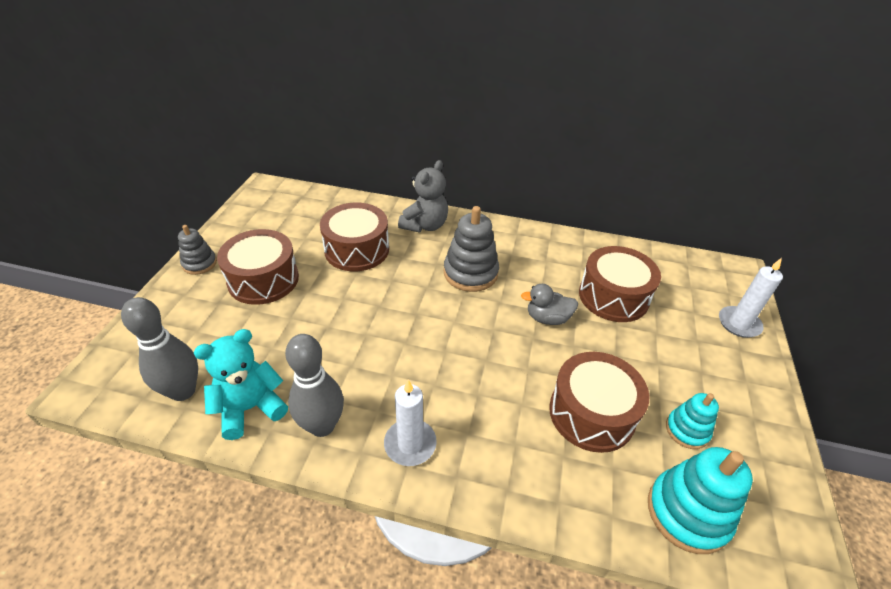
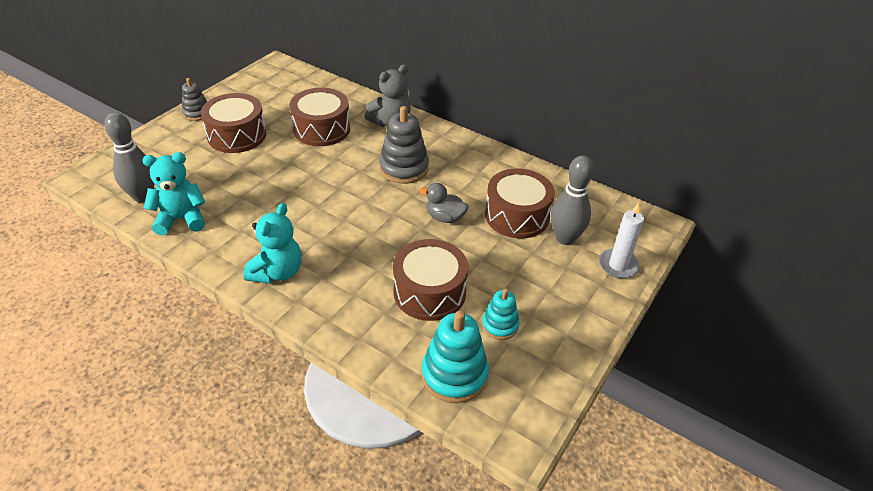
camera: 20 degrees right, 0 degrees up
(322, 425) = (223, 243): grey bowling pin -> grey bowling pin (565, 238)
(410, 444) = (277, 272): white candle -> turquoise teddy bear

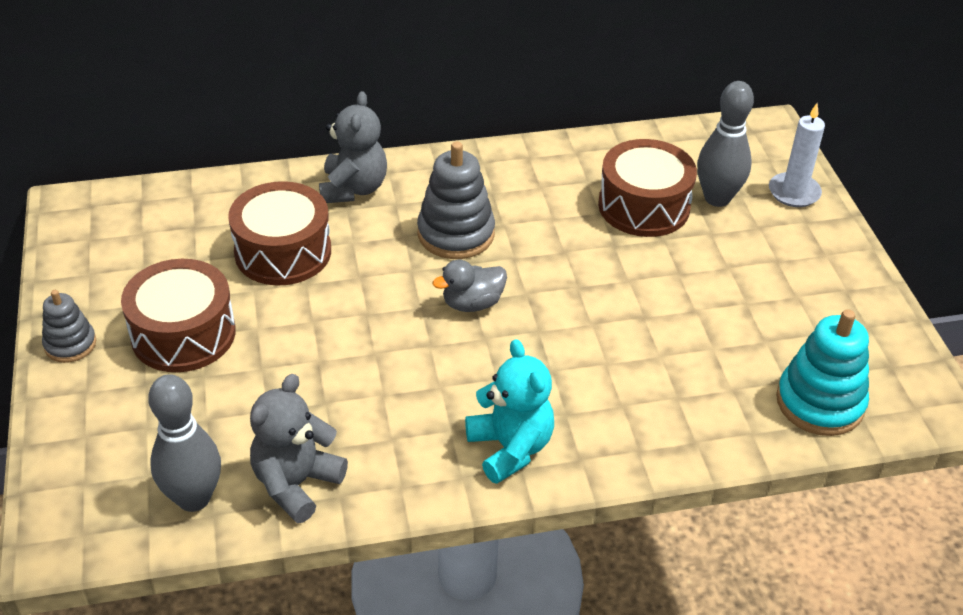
camera: 45 degrees left, 0 degrees up
(181, 219) = (296, 484): turquoise teddy bear -> grey teddy bear
(429, 292) = (684, 345): brown drum -> none
(444, 217) = (582, 258): grey duck -> grey duck (472, 303)
(500, 325) = (787, 326): turquoise stacking toy -> none

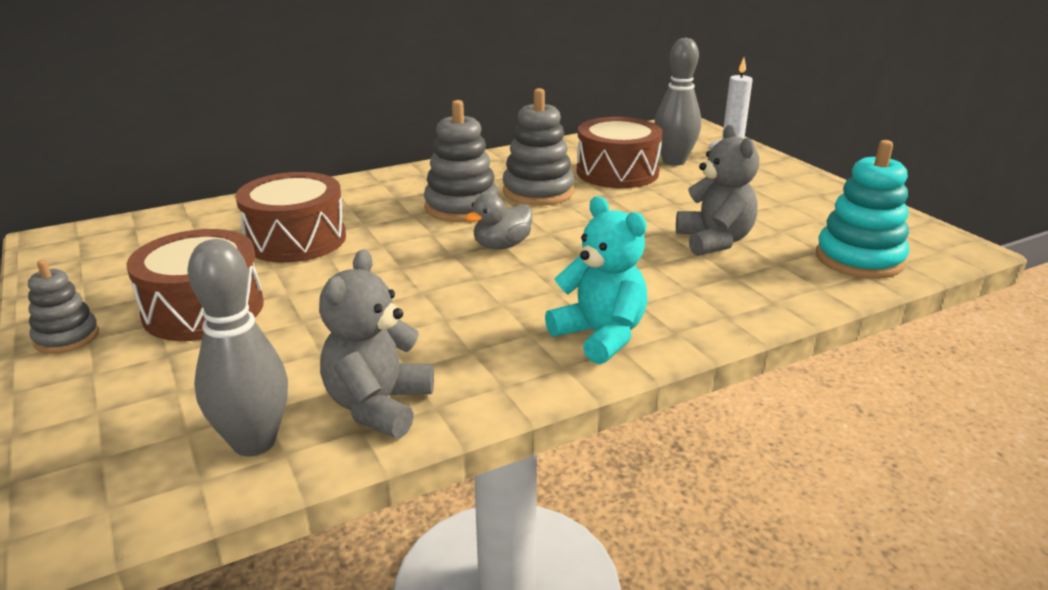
camera: 15 degrees left, 15 degrees down
(353, 189) = (351, 194): grey teddy bear -> grey teddy bear (714, 241)
(543, 224) = (538, 192): none -> grey stacking toy

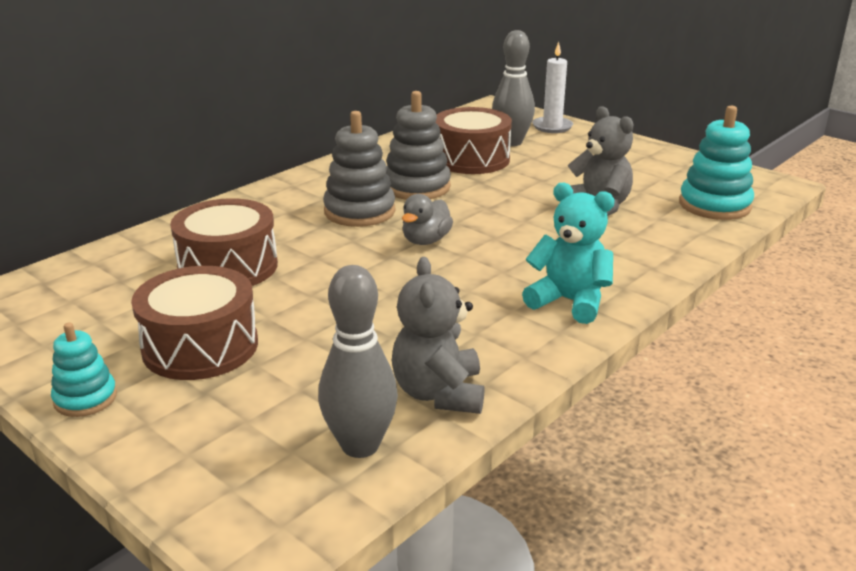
camera: 20 degrees left, 0 degrees up
(67, 337) = (85, 398): grey stacking toy -> turquoise stacking toy

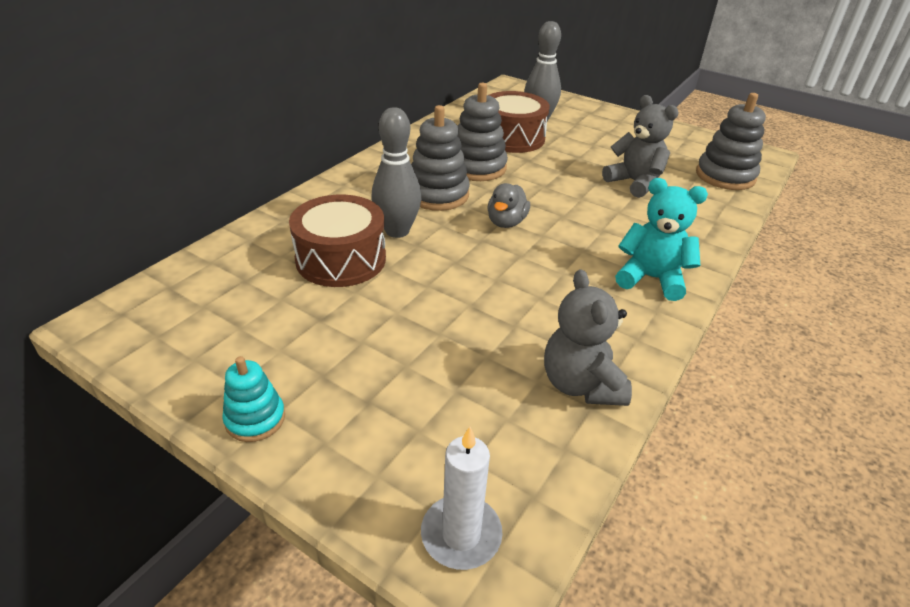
camera: 10 degrees left, 10 degrees up
(200, 346) = (346, 349): brown drum -> none
(360, 445) = (534, 449): grey bowling pin -> grey bowling pin (397, 231)
(552, 127) = (565, 104): white candle -> white candle (461, 534)
(714, 205) = (725, 176): turquoise stacking toy -> grey stacking toy

